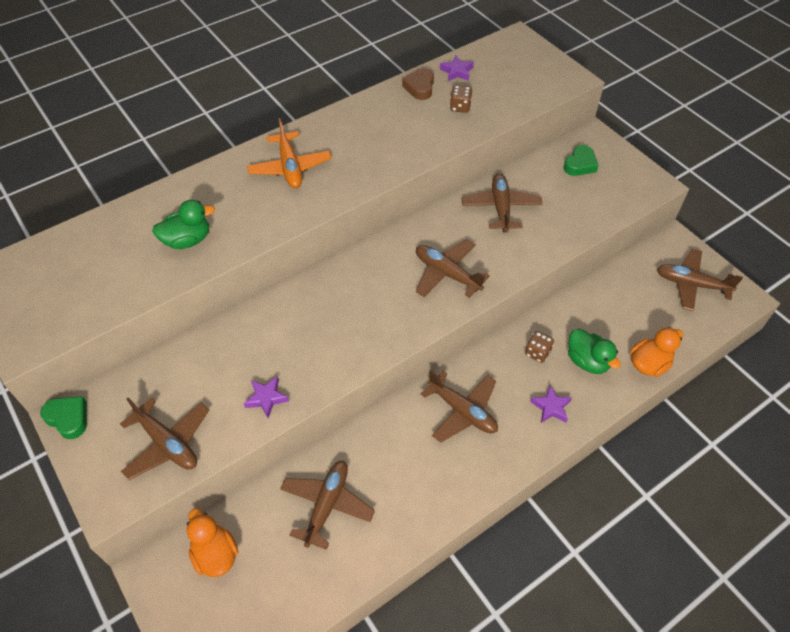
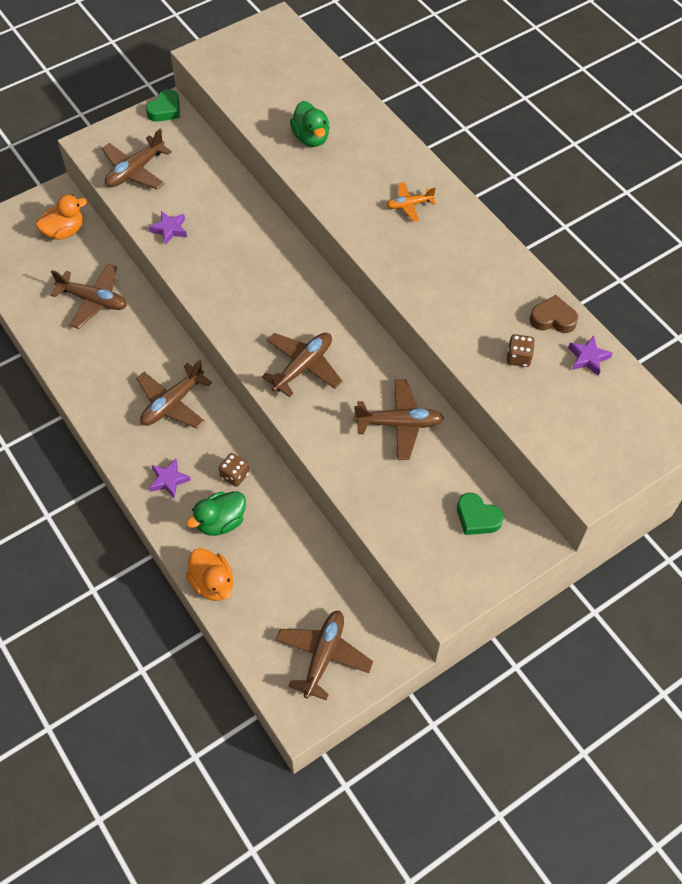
camera: 90 degrees right, 5 degrees up
(290, 167) = (409, 205): orange plane -> orange plane, size x0.60

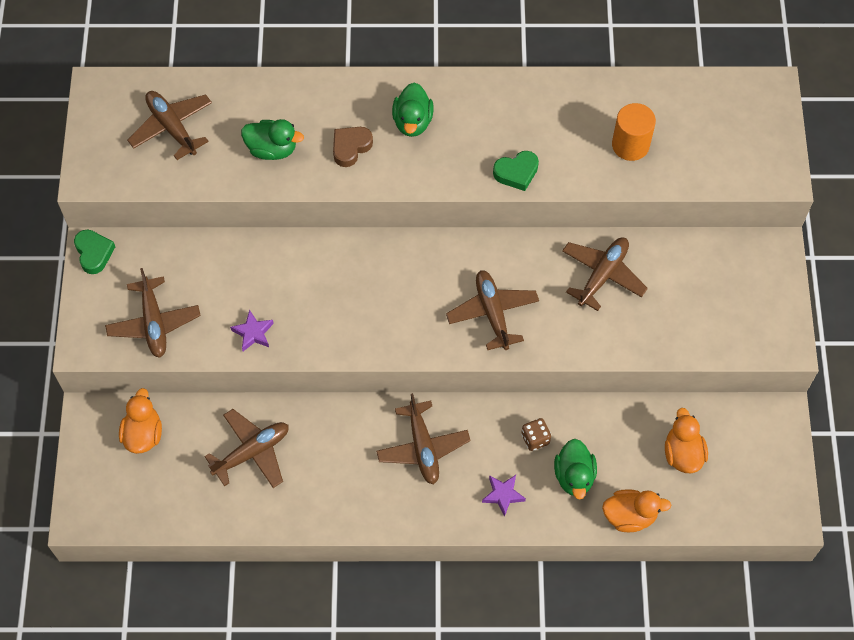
camera: 55 degrees left, 5 degrees up
(300, 593) = (682, 453): none -> orange duck
(323, 655) = (750, 469): brown plane -> brown plane (172, 127)
(409, 205) = (412, 122): orange plane -> green duck
(477, 517) = (728, 275): green heart -> green heart (516, 173)
(518, 357) = (630, 145): brown dice -> orange cylinder
(553, 319) = (610, 96): brown heart -> brown heart (350, 147)
(588, 358) = (665, 98): purple star -> none

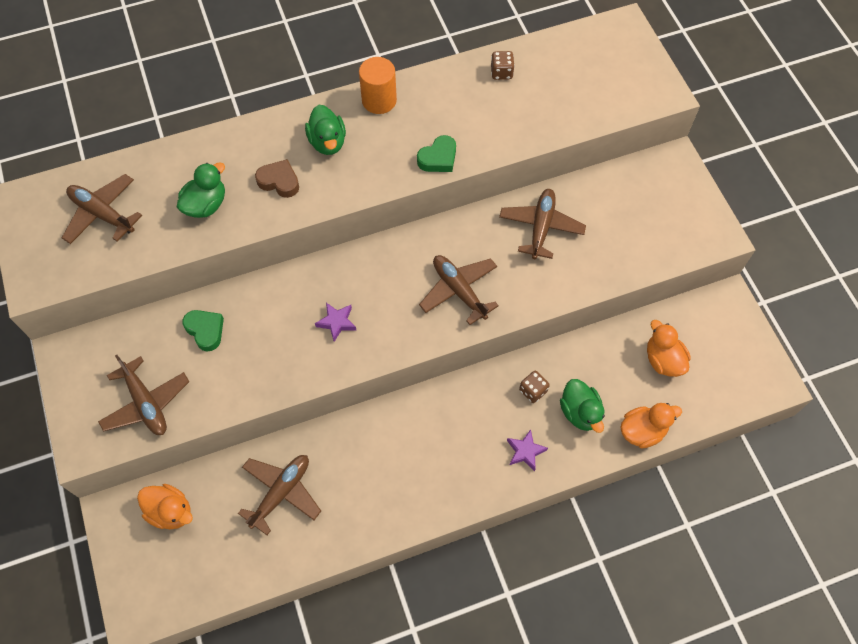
camera: 20 degrees left, 0 degrees up
(94, 253) = (65, 356): green heart -> green heart (205, 331)
(143, 434) = (171, 511): orange duck -> orange duck turned 135 degrees clockwise
(253, 333) = (246, 381): purple star -> purple star (337, 322)
(272, 149) = (206, 205): green duck -> green duck turned 45 degrees counterclockwise
(350, 147) = (279, 181): brown heart -> brown heart turned 90 degrees clockwise
(423, 447) = (437, 433): brown plane -> none
(618, 101) = (501, 73): none -> brown dice
(630, 145) = (527, 105): orange cylinder -> orange cylinder (379, 100)

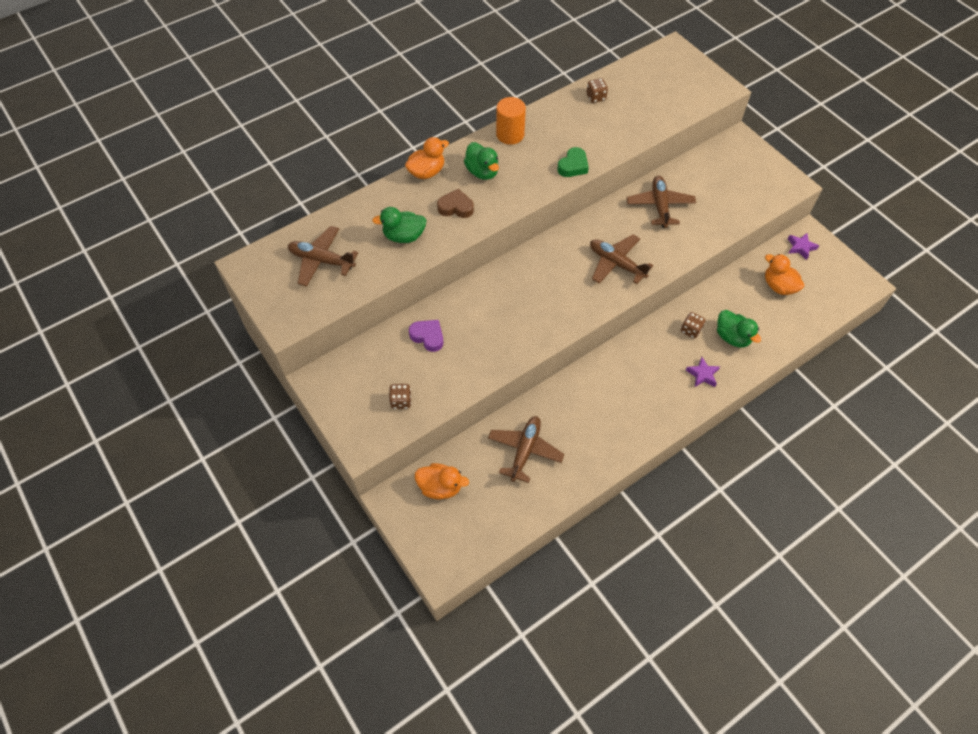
camera: 15 degrees left, 5 degrees down
(146, 403) = (401, 401): brown plane -> brown dice
(205, 331) = (428, 337): green heart -> purple heart
(206, 205) = (404, 236): green duck -> green duck turned 120 degrees counterclockwise
(337, 322) = (530, 307): purple star -> purple star (801, 247)
(642, 431) = (783, 339): orange duck -> orange duck (427, 172)

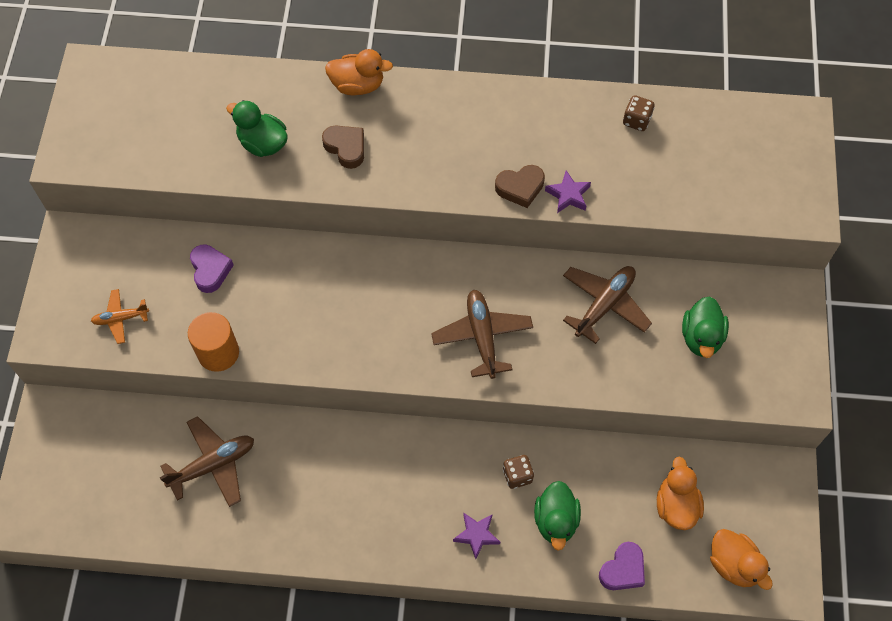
camera: 40 degrees right, 5 degrees up
(321, 260) = (160, 113): brown plane -> none
(401, 401) = (120, 318): brown dice -> orange plane
(440, 487) = (101, 435): orange duck -> orange duck (733, 564)
(482, 172) = (415, 125): green duck -> green duck (701, 337)
(510, 134) = (490, 101): orange cylinder -> orange cylinder (218, 353)
(573, 166) = (520, 188): green heart -> brown heart
(787, 335) = (623, 570): none -> purple heart
(801, 247) = (756, 480): purple star -> purple star (568, 195)

